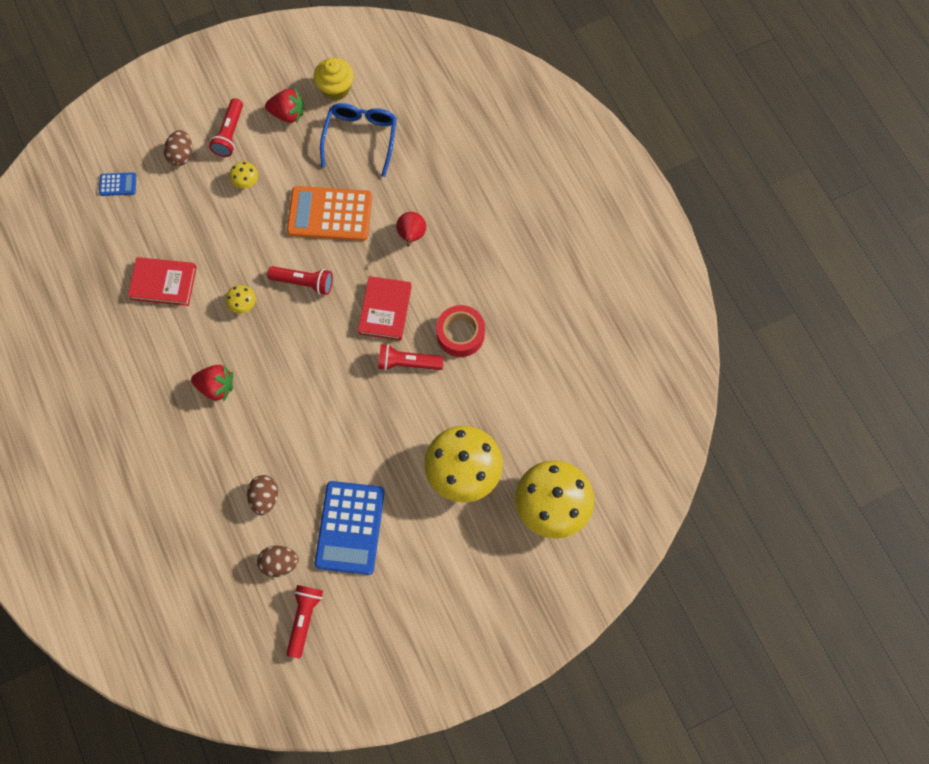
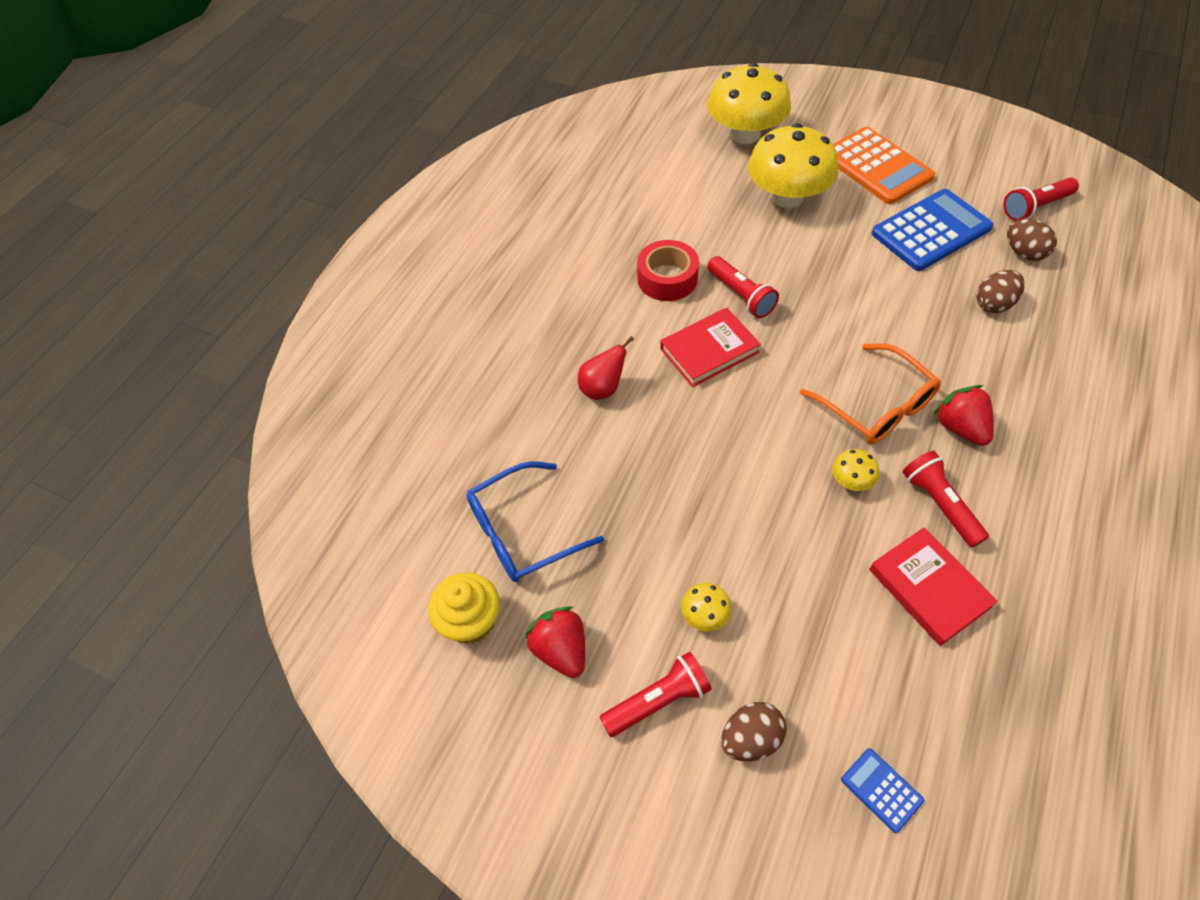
camera: 125 degrees left, 15 degrees down
(268, 359) = (877, 406): none -> orange glasses
(304, 282) = (761, 442): red flashlight -> red flashlight (939, 504)
(330, 214) = (655, 484): orange calculator -> orange calculator (876, 166)

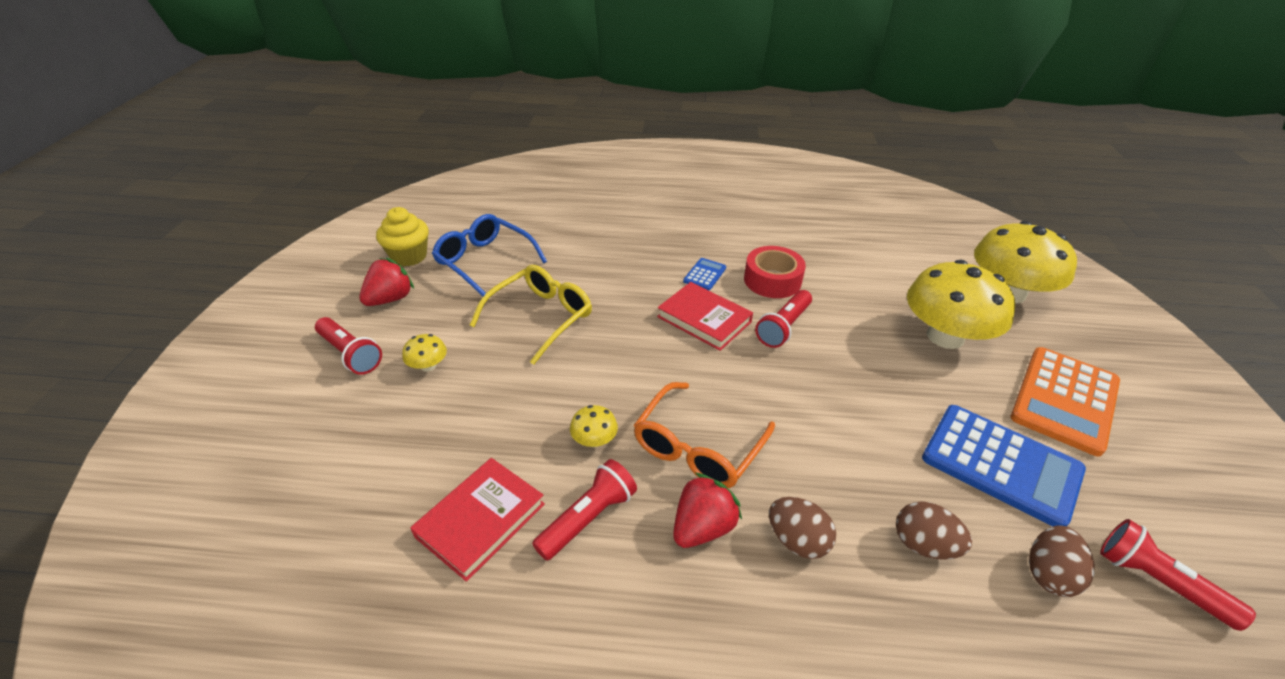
camera: 65 degrees right, 15 degrees down
(603, 388) = (631, 270): red pear -> none
(656, 490) = (541, 317): none -> yellow glasses
(751, 738) = (317, 412): brown egg -> brown egg (797, 540)
(881, 790) = (264, 507): blue calculator -> blue calculator (704, 274)

